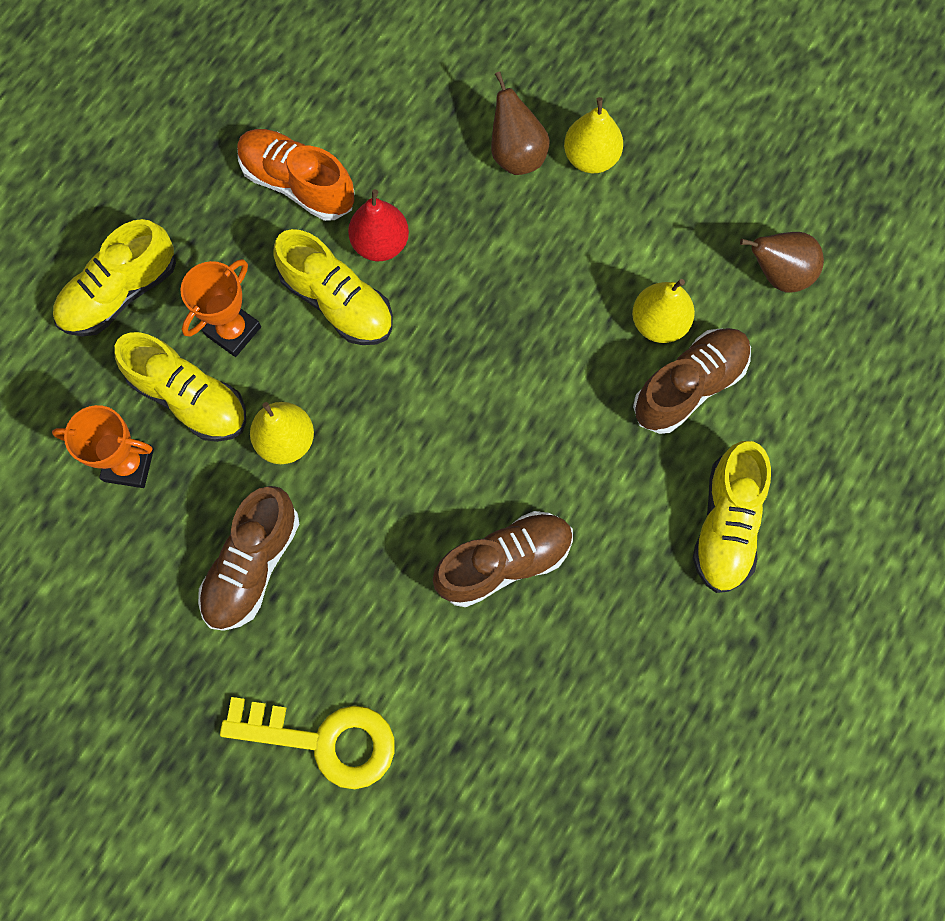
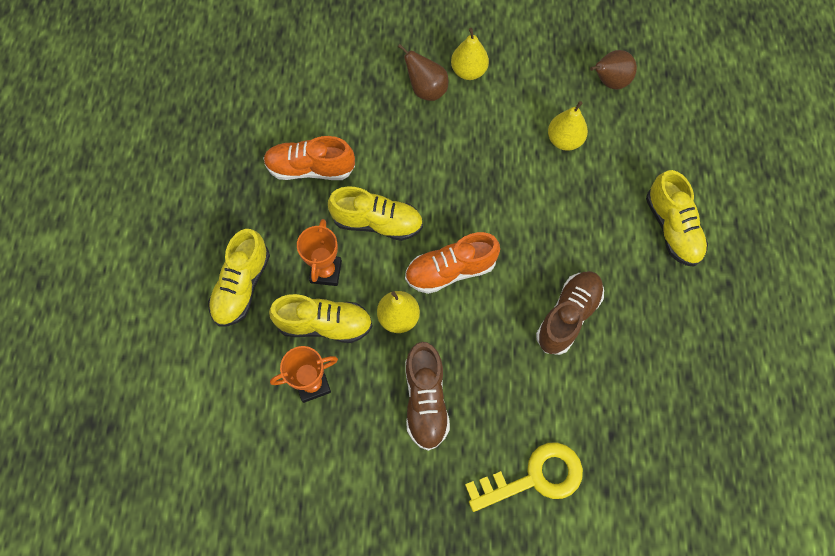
camera: 30 degrees left, 5 degrees down
(380, 243) = (381, 177): red pear -> none
(391, 416) = (450, 270): none -> orange shoe
(689, 386) = (603, 165): brown shoe -> none

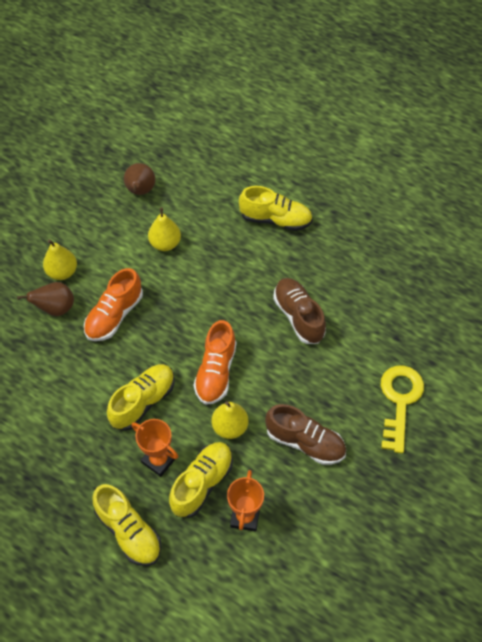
camera: 60 degrees left, 10 degrees down
(310, 168) = (61, 426): orange shoe -> orange shoe (114, 315)

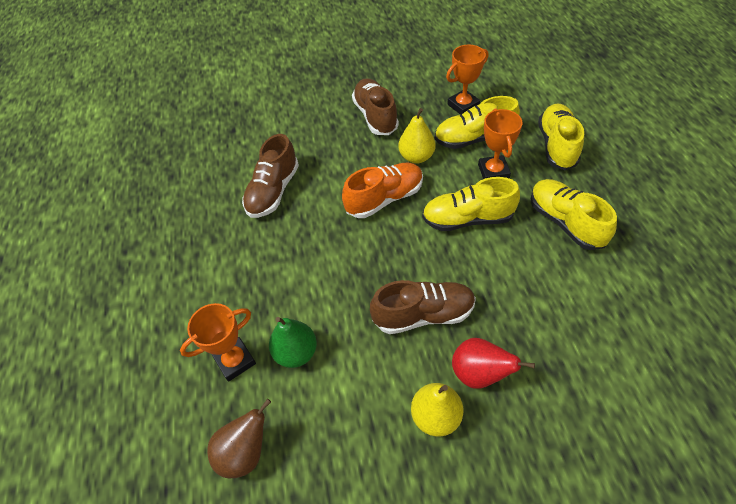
camera: 130 degrees left, 5 degrees down
(56, 308) = (479, 374): brown pear -> red pear
(114, 315) = (423, 315): orange shoe -> brown shoe
(165, 243) = (296, 352): yellow pear -> green pear
(192, 216) = (235, 361): none -> orange trophy
(275, 219) = (174, 286): yellow shoe -> yellow shoe (565, 222)
(399, 401) = (287, 98): yellow key -> none

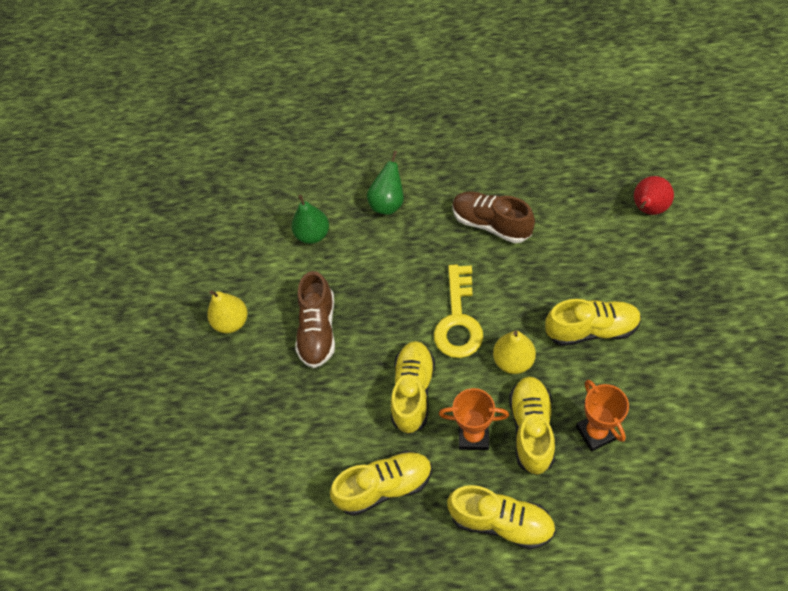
camera: 105 degrees right, 5 degrees up
(235, 361) = (319, 195): orange trophy -> none
(245, 452) = (249, 202): brown pear -> none
(248, 282) = (388, 204): none -> green pear
(375, 116) = (591, 330): brown shoe -> yellow shoe
(384, 199) = (458, 320): orange shoe -> yellow key
(479, 374) = (253, 360): red pear -> red pear (648, 209)

